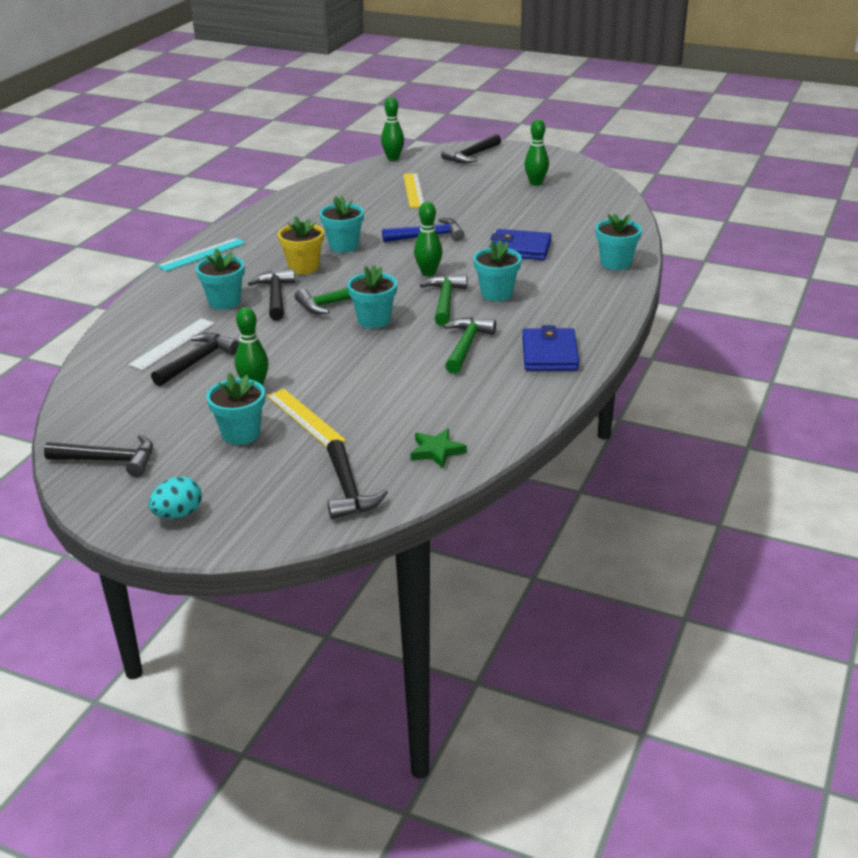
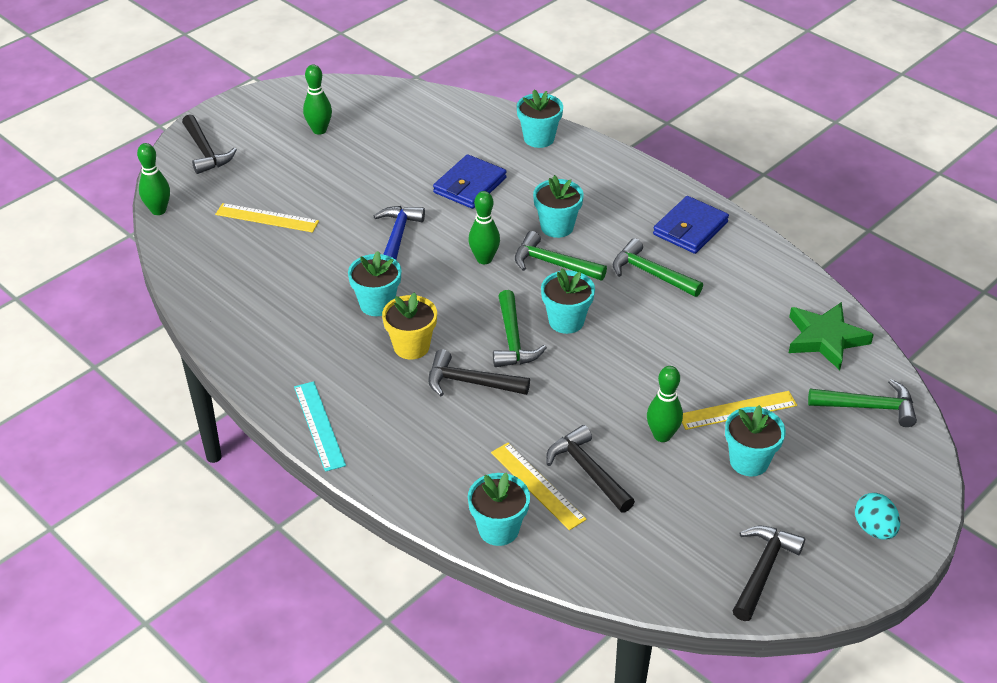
camera: 70 degrees left, 10 degrees up
(173, 344) = (537, 485): white ruler -> yellow ruler
(224, 302) = (459, 426): turquoise flower pot -> turquoise flower pot (498, 529)
(348, 490) = (868, 407): black hammer -> green hammer
(437, 451) = (825, 339): green star -> green star, size x1.63
(549, 354) = (690, 228): blue wallet -> blue wallet turned 75 degrees counterclockwise

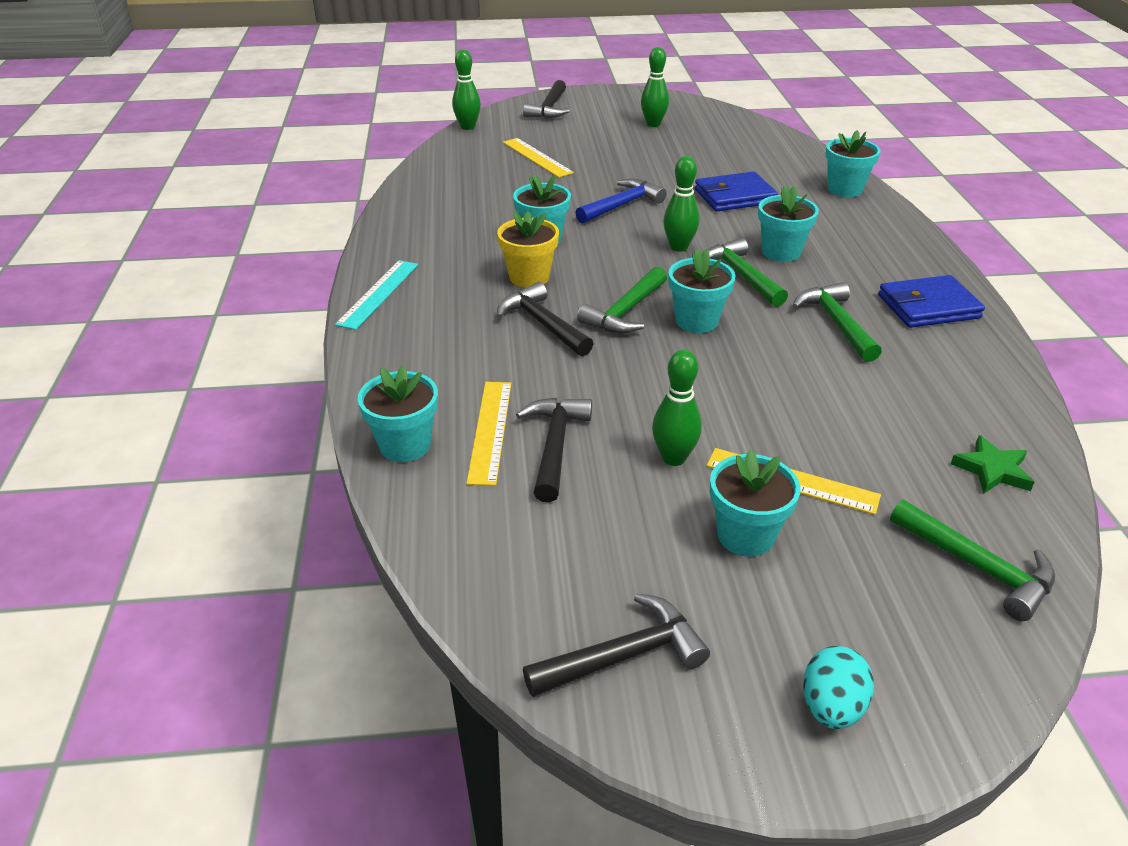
camera: 40 degrees right, 5 degrees down
(825, 339) = (992, 470): green star -> green star, size x0.61

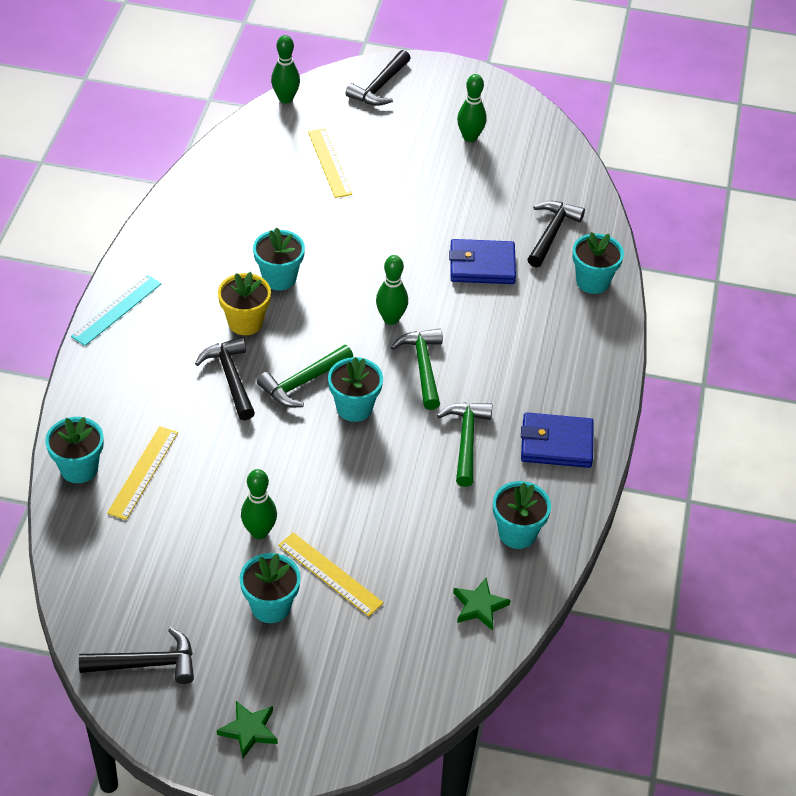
camera: 15 degrees right, 10 degrees up
(555, 446) = (182, 498): black hammer -> black hammer (551, 233)
(622, 205) = (372, 251): blue hammer -> none
(781, 252) = (476, 348): turquoise flower pot -> turquoise flower pot (517, 533)
(831, 707) = (249, 730): turquoise egg -> green star
(978, 567) = (408, 673): green hammer -> none

